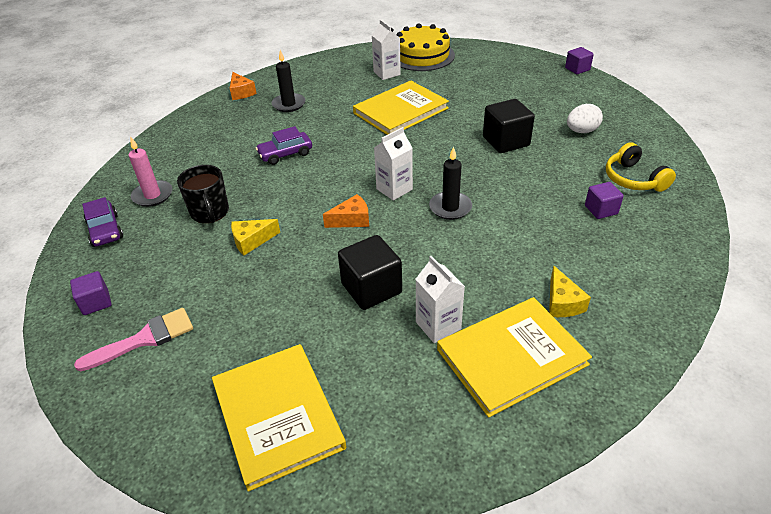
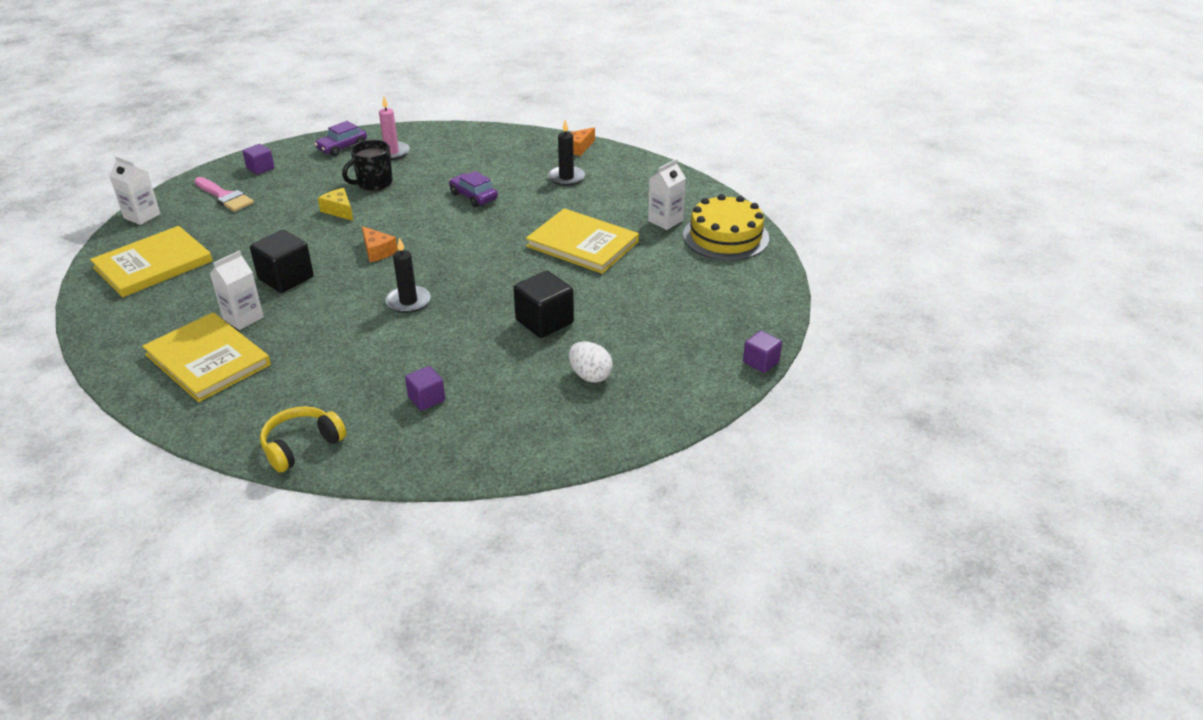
camera: 70 degrees right, 5 degrees down
(394, 189) = (431, 265): white carton -> white carton (142, 216)
(562, 302) = (276, 382): yellow cheese -> none
(633, 179) = (494, 421): yellow headphones -> yellow headphones (301, 446)

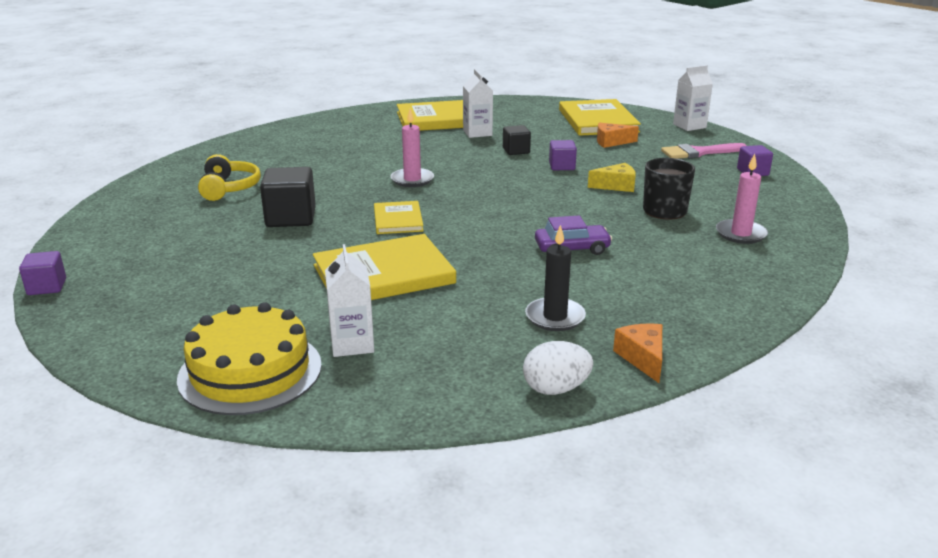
camera: 125 degrees right, 10 degrees down
(286, 278) = (516, 151): black cube -> black cube, size x0.59
(301, 446) = (305, 126): yellow headphones -> yellow headphones (229, 188)
(342, 147) = (779, 213): purple car -> none
(377, 251) = (513, 185): orange cheese -> orange cheese (611, 142)
(408, 301) = (412, 180): black candle -> pink candle
(426, 399) = (281, 160): purple cube -> purple cube (562, 166)
(496, 273) = (398, 220): none -> yellow book
(590, 376) = (192, 213): white egg -> white egg (556, 389)

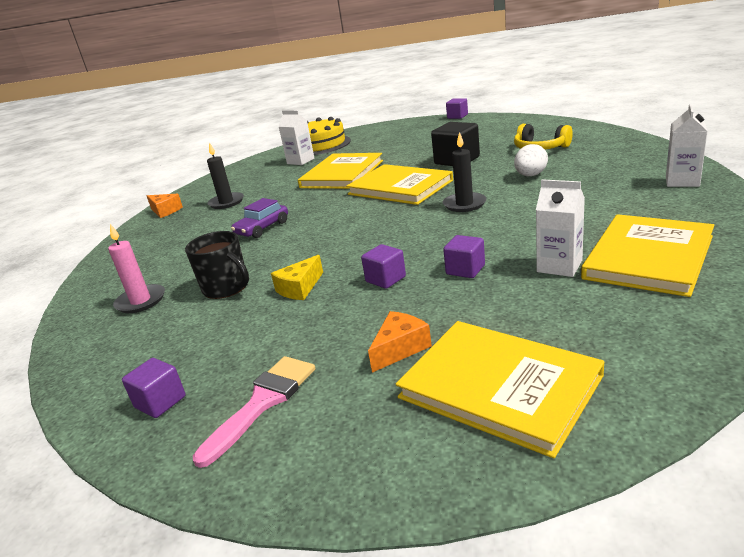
camera: 140 degrees right, 0 degrees up
(398, 220) = (400, 187): yellow book -> yellow book, size x1.77
(412, 180) = (464, 204): pink candle -> black candle
(516, 151) = (465, 270): black cube -> purple cube
(556, 389) = (196, 189): white egg -> white egg (530, 175)
(689, 126) = (347, 485): white carton -> white carton (682, 181)

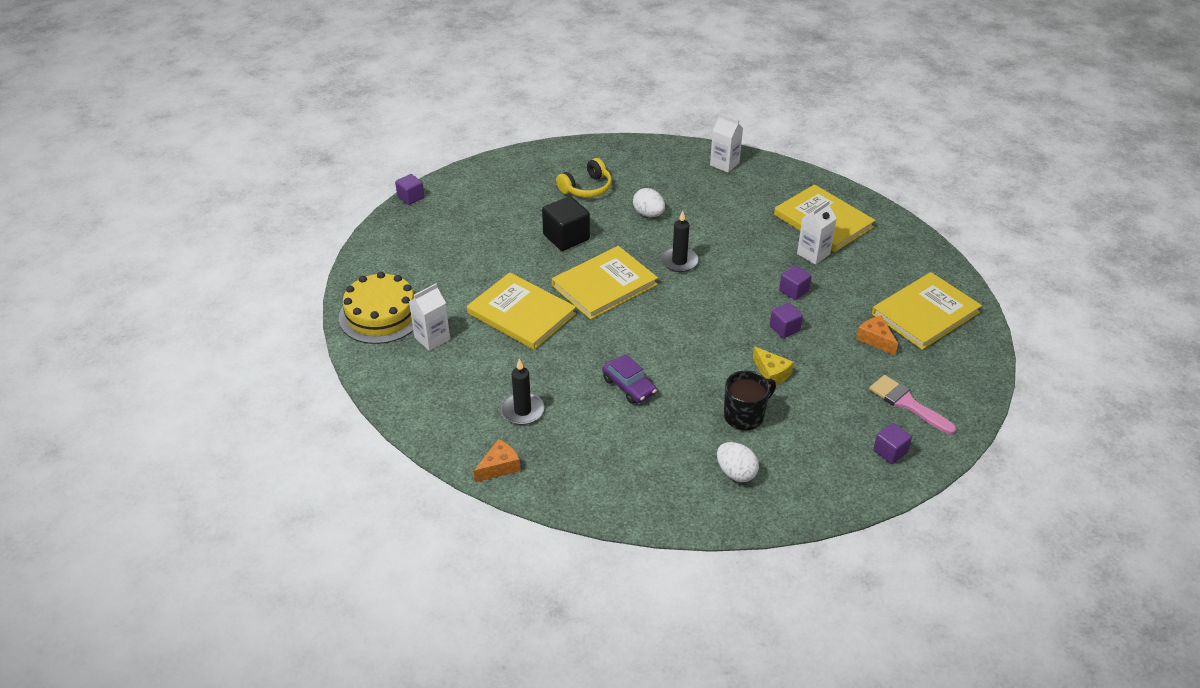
camera: 80 degrees left, 15 degrees up
(141, 301) = (736, 473): pink candle -> white egg

